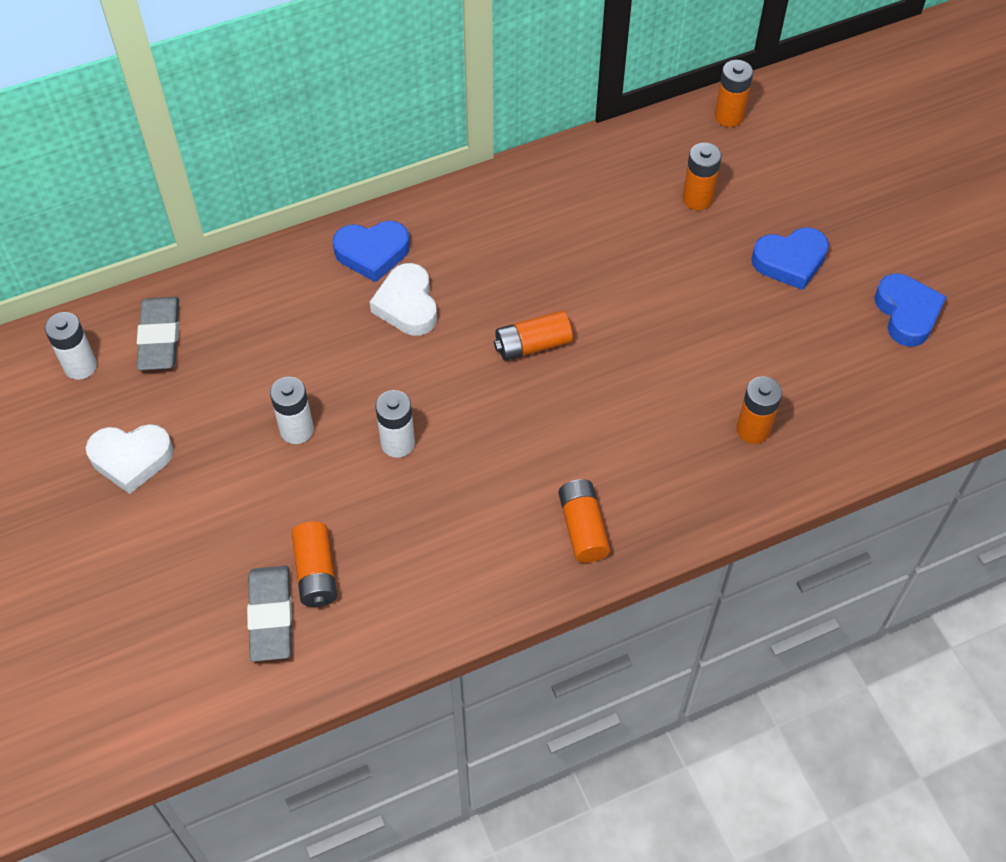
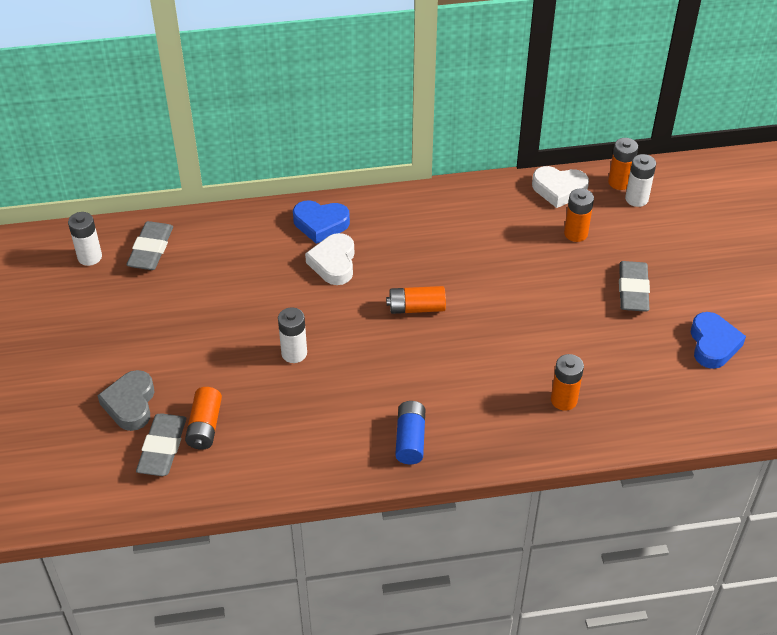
camera: 15 degrees right, 10 degrees down
(131, 459) = (103, 324): white heart -> white heart (559, 189)
(207, 564) = (130, 404): none -> grey heart
(296, 430) = (225, 329): white battery -> white battery (636, 199)
(583, 528) = (410, 439): orange battery -> blue battery
(790, 261) = (633, 290): blue heart -> grey eraser

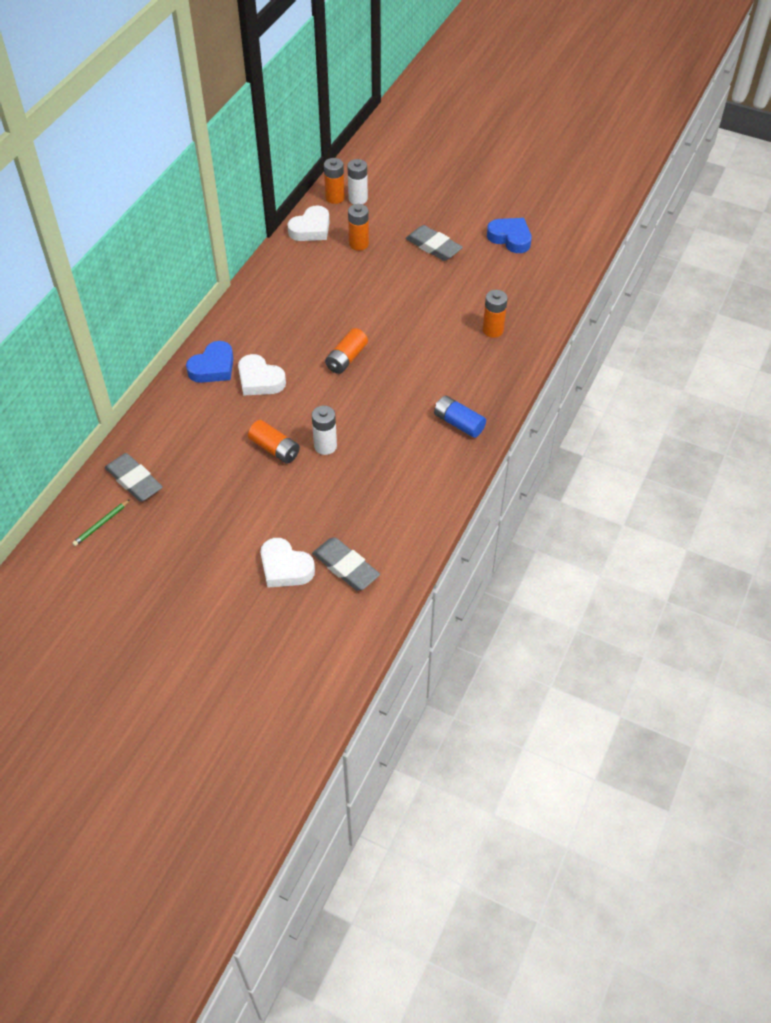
camera: 55 degrees left, 5 degrees up
(90, 257) = (101, 524): white battery -> green pencil
(130, 404) = (285, 567): grey heart -> white heart
(205, 426) = (347, 531): orange battery -> orange battery (275, 449)

